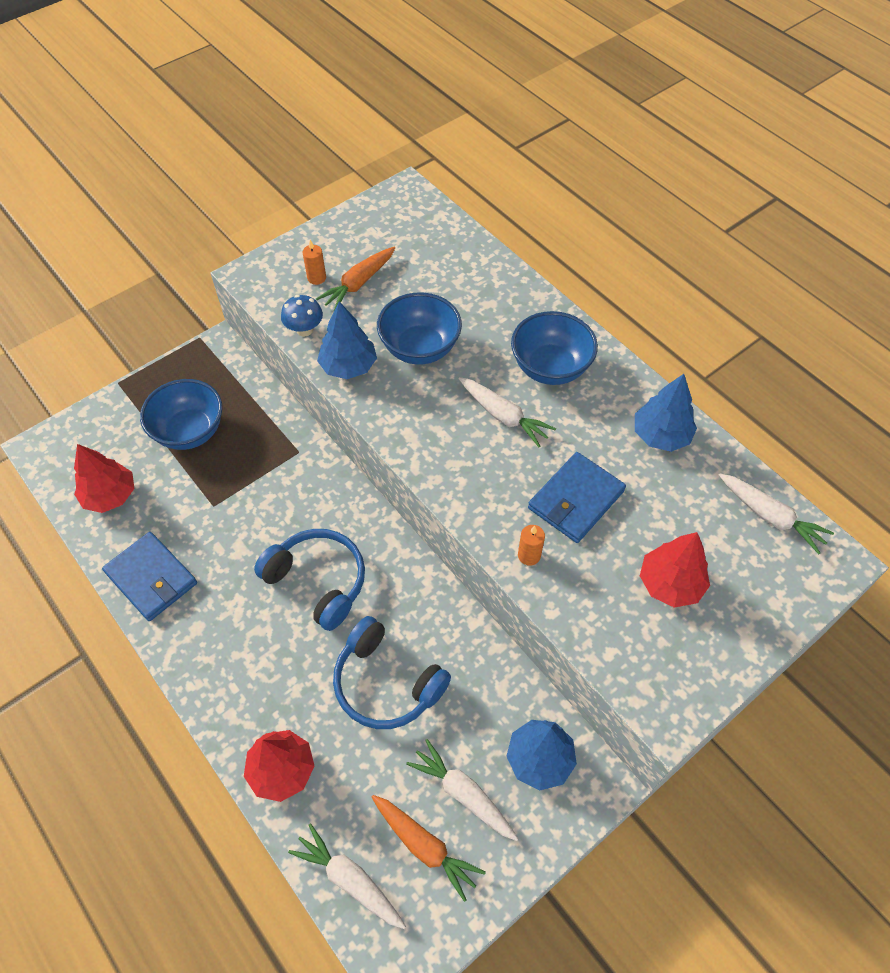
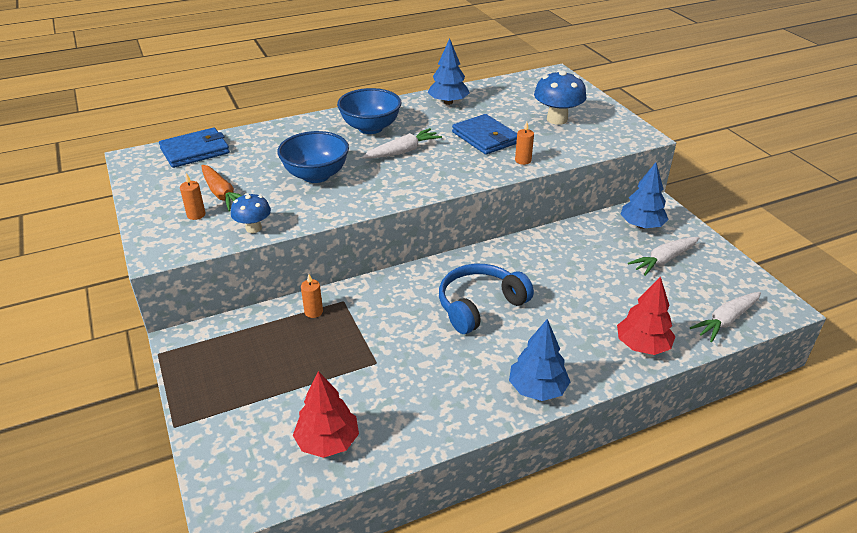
camera: 75 degrees left, 20 degrees down
(151, 578) = (441, 414): blue wallet -> blue wallet (195, 151)
(190, 431) = (278, 371): blue bowl -> none
(276, 432) = (313, 312): none -> orange candle
(348, 366) = (311, 210): blue tree -> blue tree (537, 389)
(387, 682) = (577, 282): blue headphones -> none
(425, 846) = (700, 282): orange carrot -> none
(670, 583) = (557, 119): red tree -> blue mushroom
(770, 516) = (520, 84): white carrot -> none

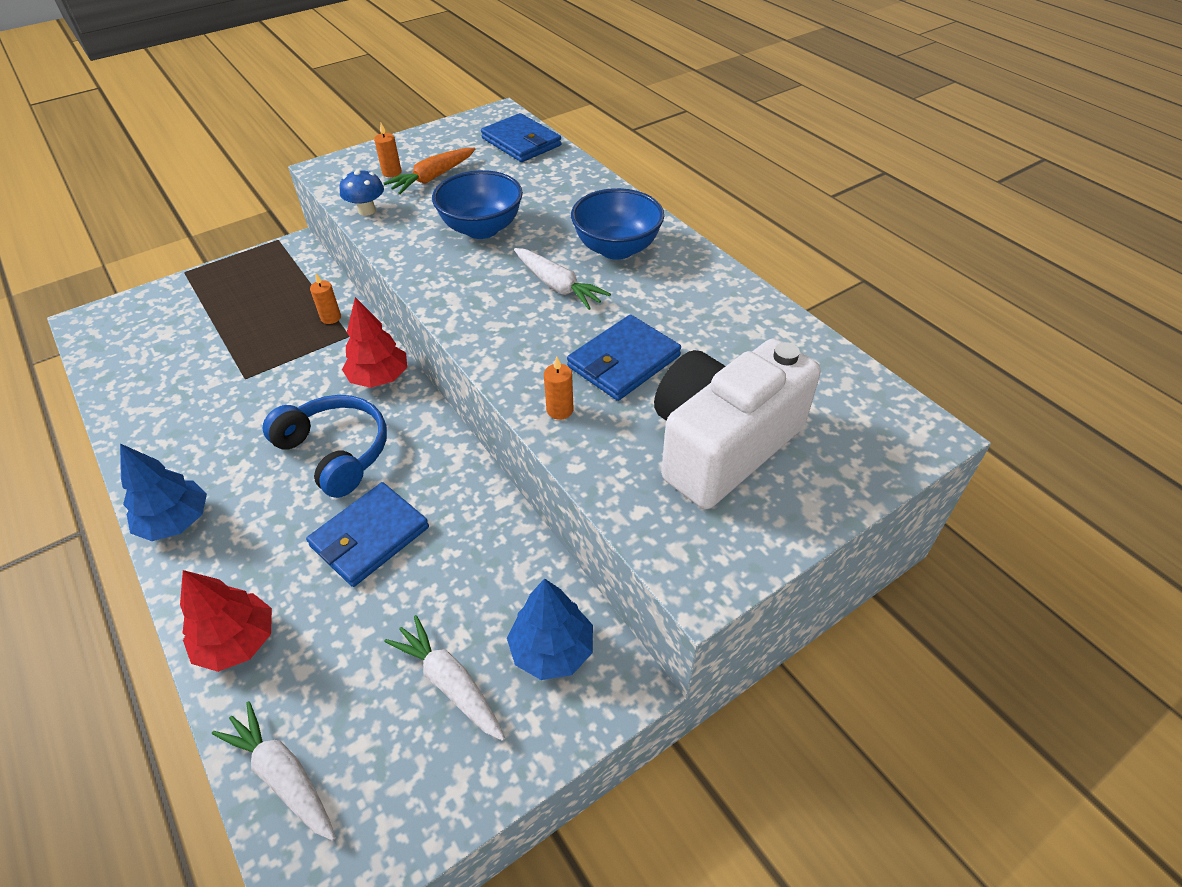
camera: 80 degrees right, 10 degrees up
(328, 442) = (140, 364): red tree -> red tree (379, 378)
(448, 102) = (729, 309): blue tree -> none
(557, 119) = (722, 445): blue mushroom -> white camera
(561, 289) = (370, 537): none -> blue wallet

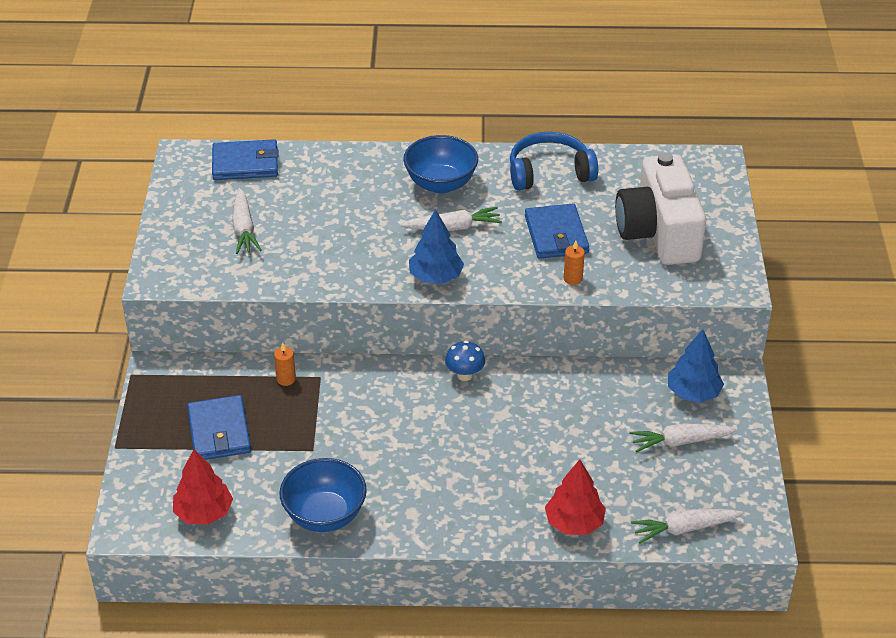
camera: 55 degrees left, 5 degrees down
(176, 522) = (440, 527): blue tree -> blue tree (436, 277)
(335, 452) = (447, 427): blue headphones -> blue headphones (549, 173)
(367, 210) = (252, 279): blue mushroom -> blue mushroom (465, 375)
(370, 537) = (542, 436): blue wallet -> blue wallet (219, 431)
(379, 378) = (389, 378): red tree -> red tree (204, 513)
(392, 172) = (208, 246): orange candle -> none
(433, 178) = (244, 228): orange carrot -> white carrot
(482, 229) = (345, 232): blue bowl -> blue bowl (325, 515)

